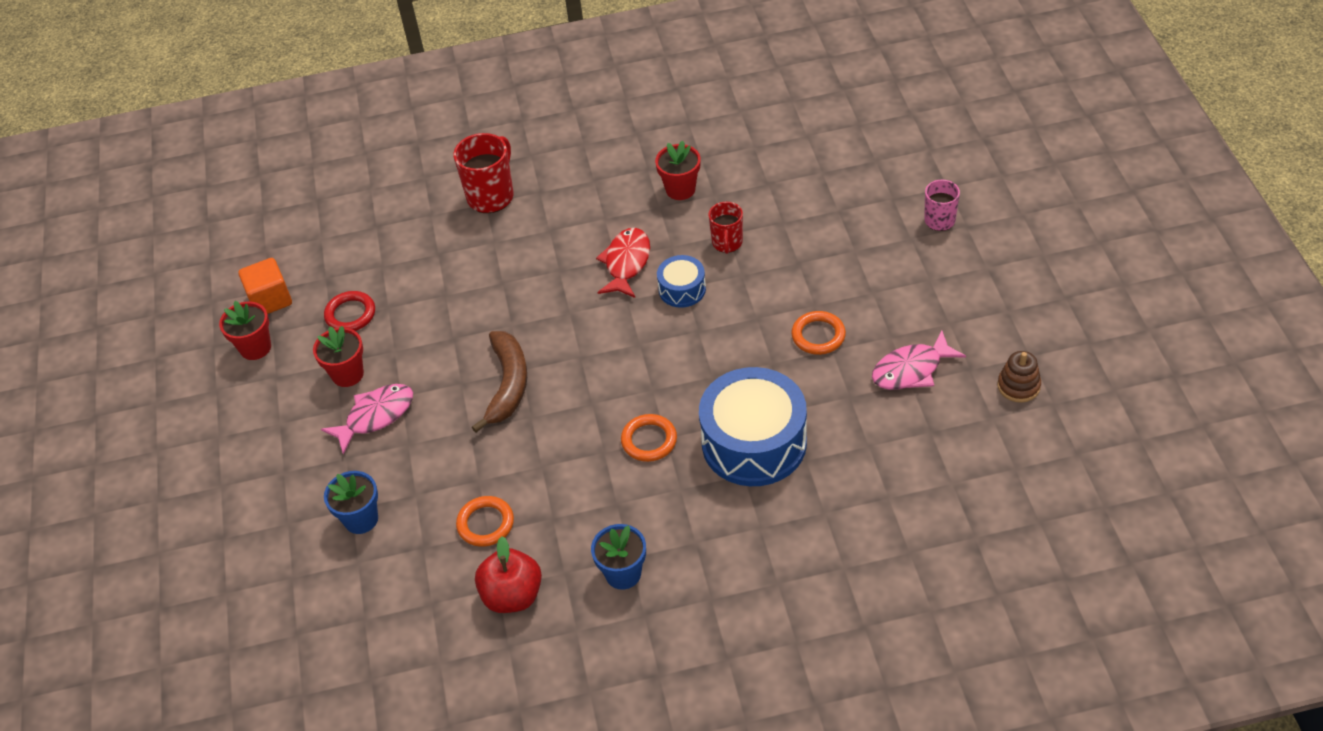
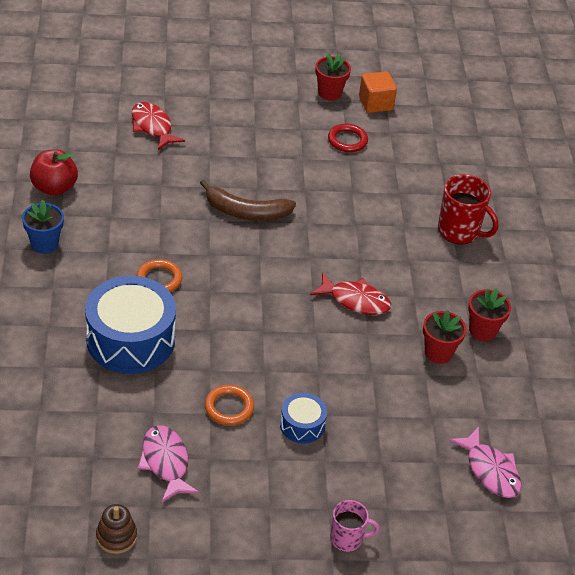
camera: 90 degrees right, 5 degrees down
(347, 374) = (287, 133): red flower pot -> red flower pot (482, 330)
(361, 519) = (152, 127): blue flower pot -> red fish
(375, 416) = (241, 143): pink fish -> pink fish (490, 470)
(485, 524) = (121, 183): orange ring -> none
(682, 289) = (313, 329): blue drum -> blue drum (302, 425)
(727, 243) = (360, 371): red mug -> none

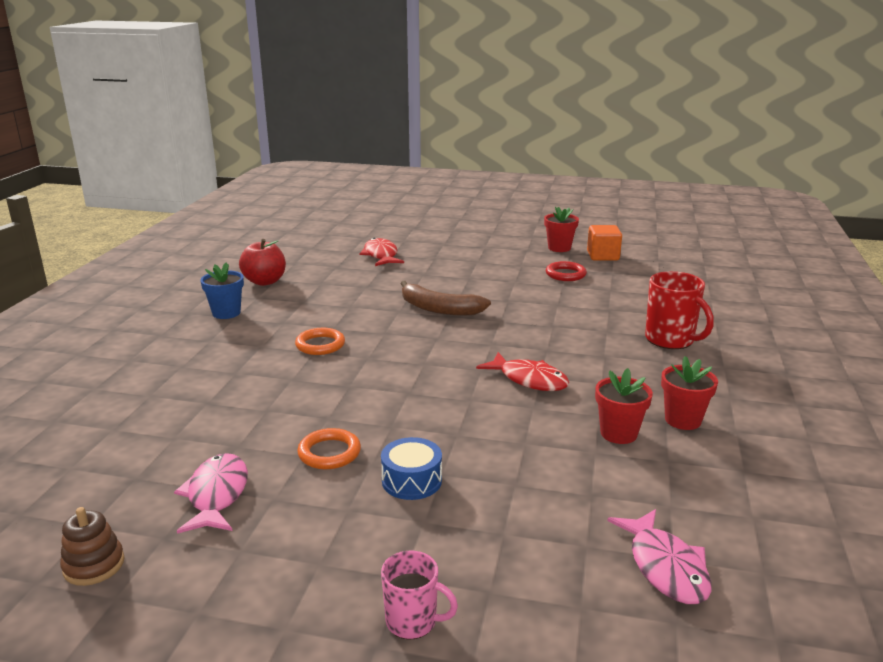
camera: 20 degrees right, 20 degrees down
(130, 340) = (257, 385): blue drum -> none

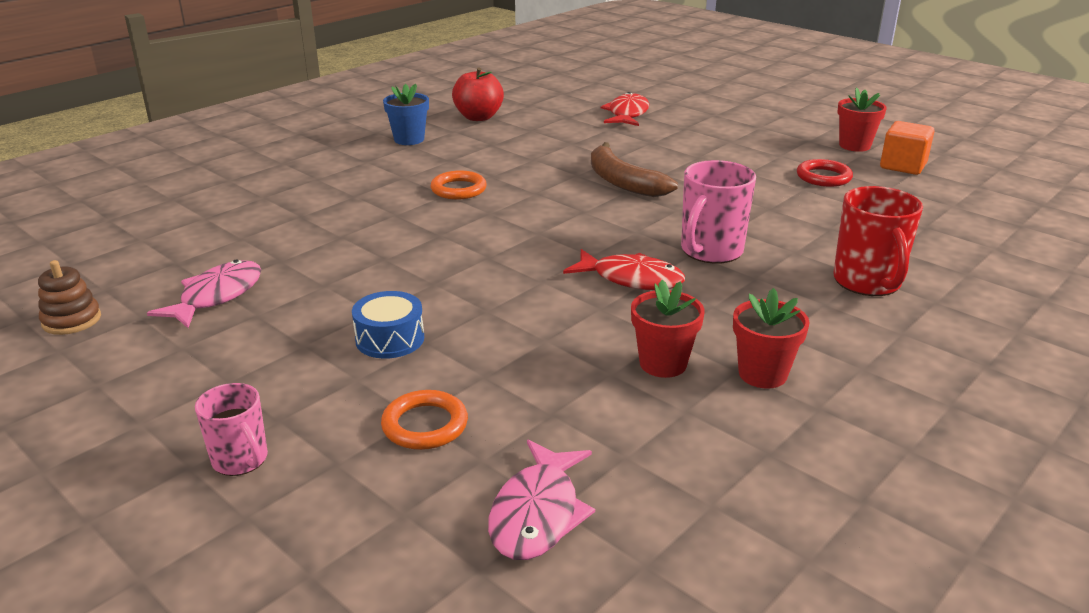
camera: 30 degrees right, 5 degrees up
(329, 453) = (348, 290): orange ring -> orange ring (425, 425)
(529, 380) = (631, 279): red fish -> red fish turned 45 degrees counterclockwise
(556, 345) = (710, 251): none -> pink mug

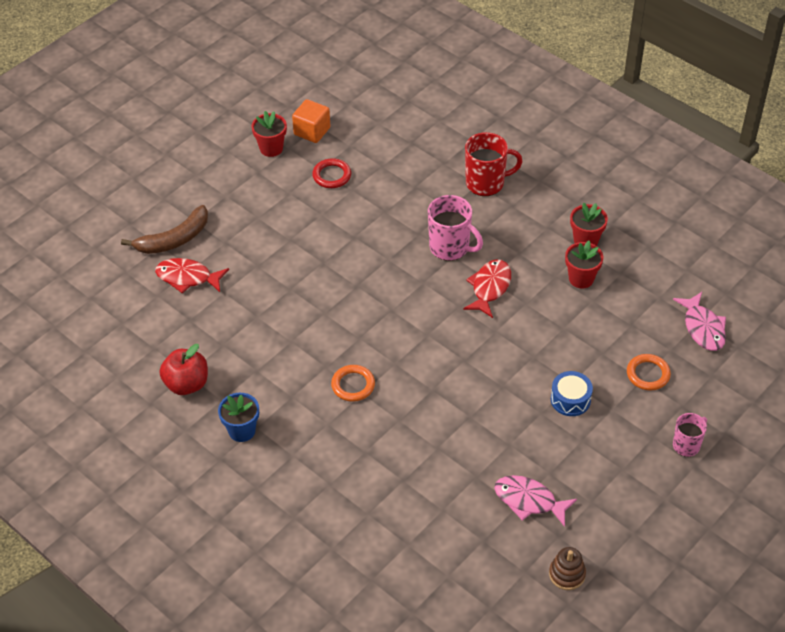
camera: 90 degrees left, 20 degrees up
(537, 513) = (703, 328): pink fish -> pink fish turned 60 degrees clockwise
(623, 182) = (340, 286): brown banana -> brown banana (174, 239)

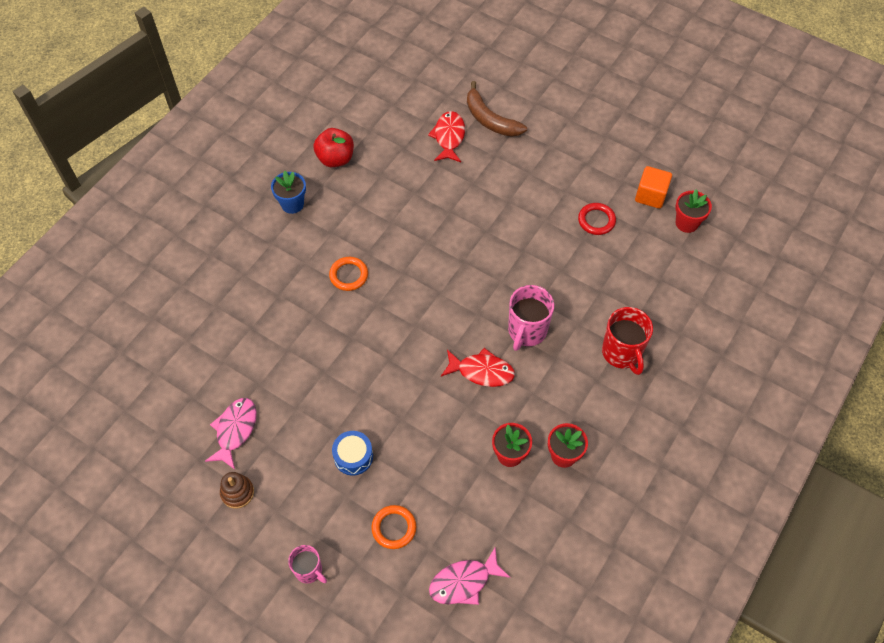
camera: 80 degrees right, 10 degrees up
(271, 148) = (618, 168): red flower pot -> red flower pot (686, 223)
(567, 574) = (159, 469): brown stacking toy -> brown stacking toy (237, 492)

